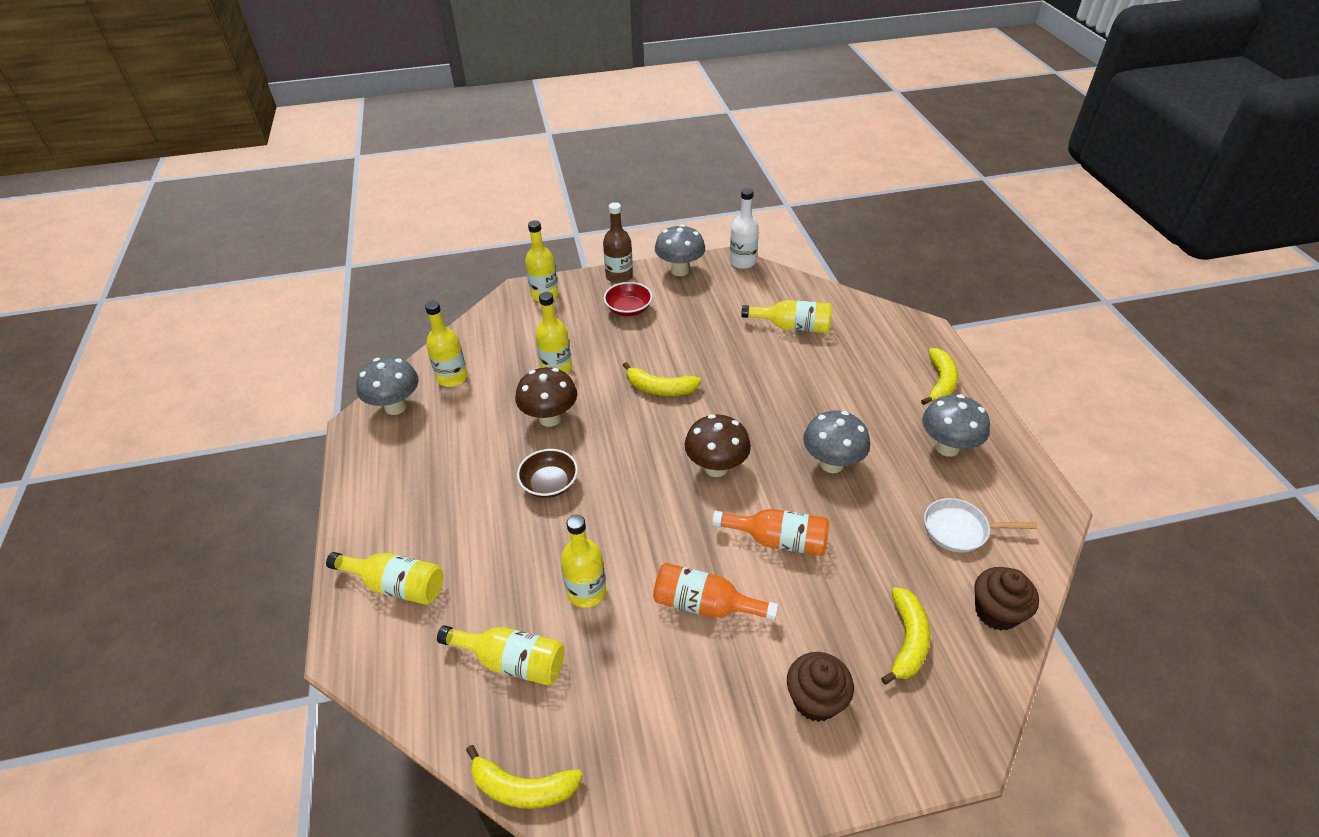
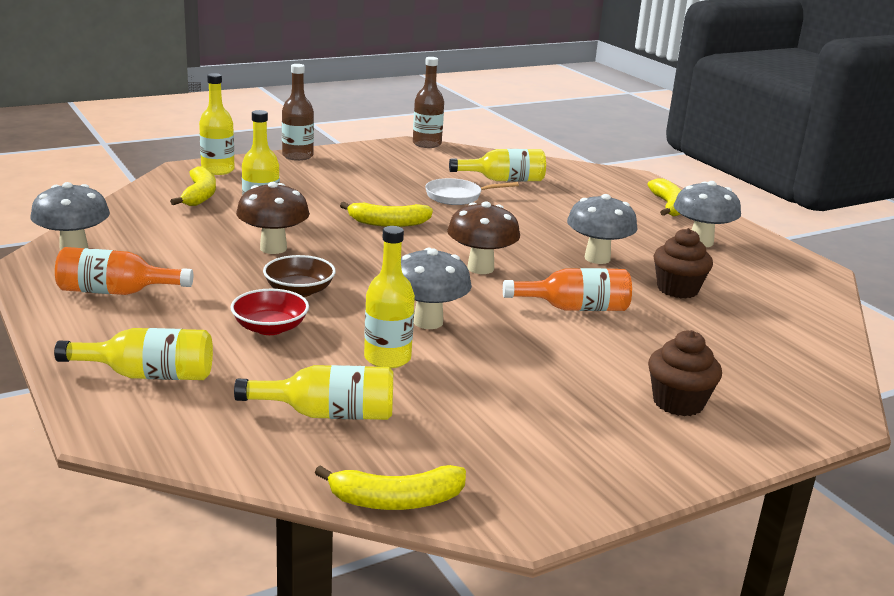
camera: 20 degrees left, 20 degrees down
(452, 377) = (136, 228): yellow bottle -> none
(628, 309) = (321, 176): red bowl -> red bowl (270, 328)
(679, 270) = (363, 151): grey mushroom -> grey mushroom (428, 322)
(705, 605) = (524, 354): orange bottle -> orange bottle (116, 292)
(742, 262) = (427, 144): white bottle -> brown bottle
(906, 640) = (741, 357): yellow banana -> yellow banana (199, 195)
(959, 529) = (745, 288): white pan -> white pan (457, 196)
(996, 612) = (811, 332): brown cupcake -> brown cupcake (677, 289)

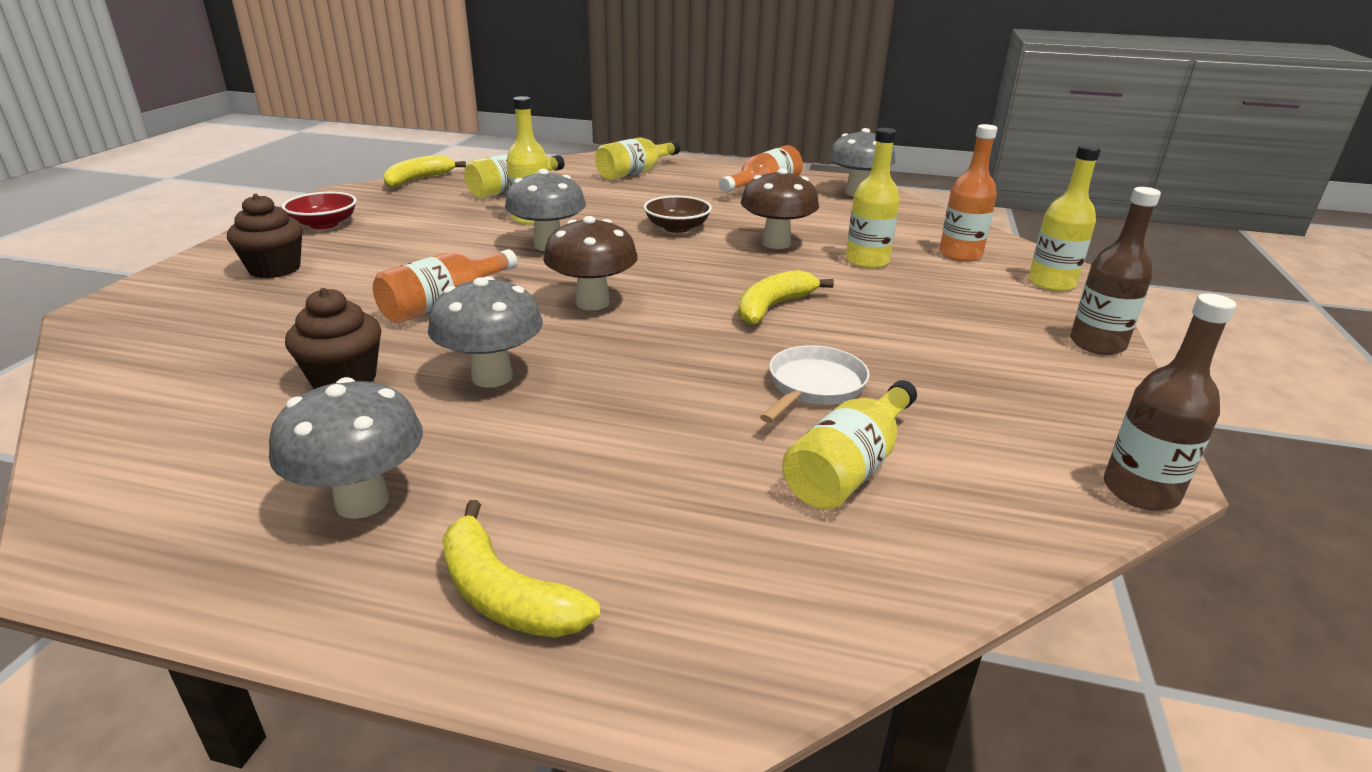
camera: 135 degrees right, 5 degrees up
(199, 195) = (960, 254): yellow banana -> orange bottle
(270, 328) = (636, 206): red bowl -> red bowl (324, 224)

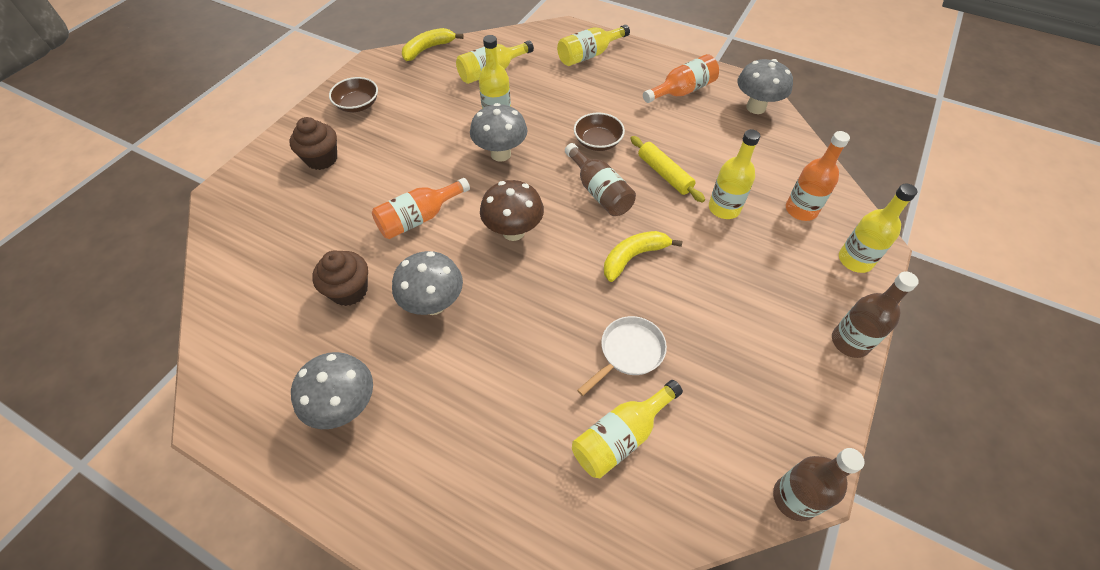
camera: 15 degrees right, 25 degrees up
(324, 224) = (357, 105): red bowl -> brown bowl
(505, 594) = (404, 496): yellow banana -> none
(698, 262) = (599, 191): none -> brown bottle
(776, 243) = (664, 174): brown mushroom -> yellow rolling pin

